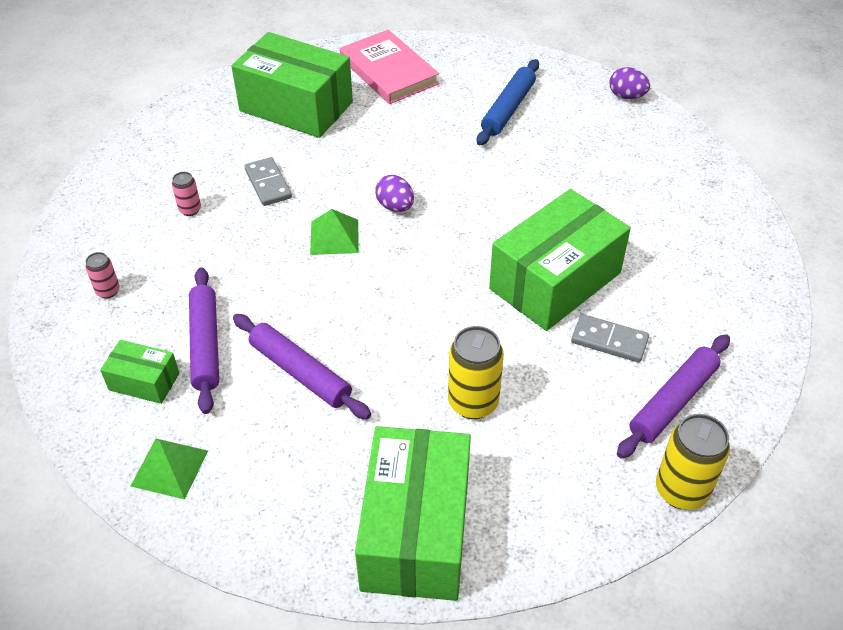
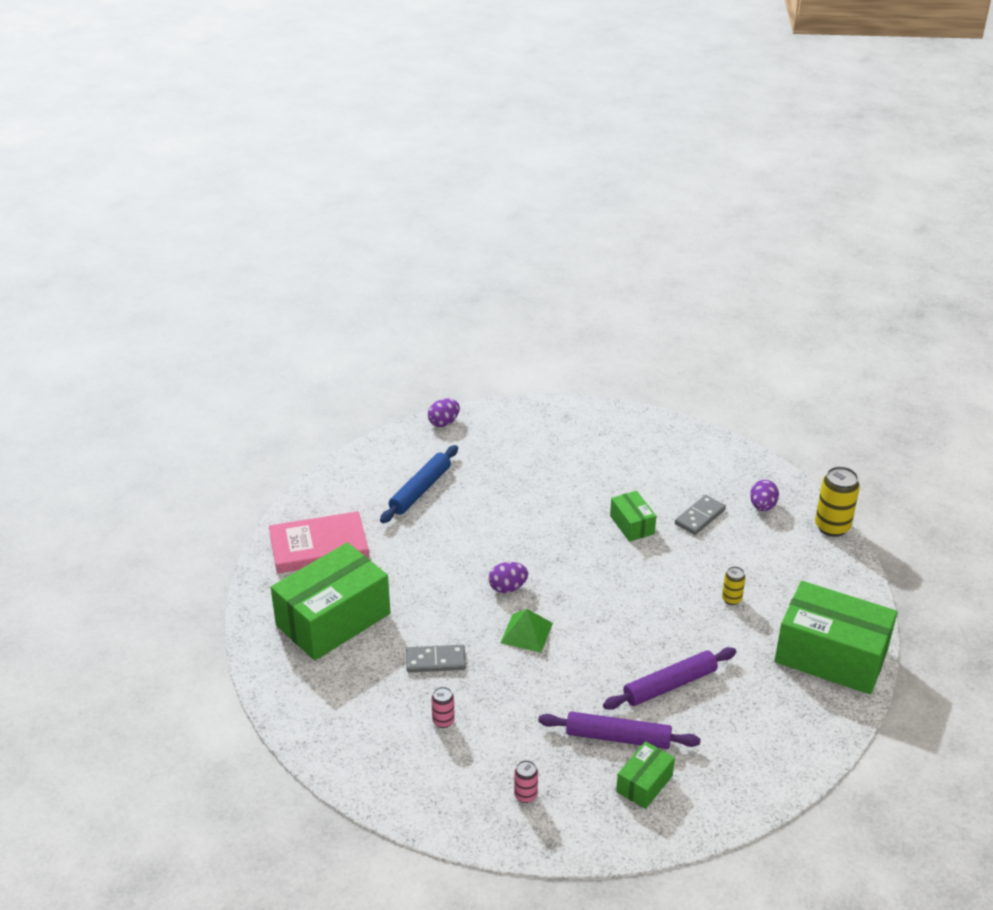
camera: 70 degrees left, 10 degrees down
(169, 468) = (738, 780): green pyramid -> none
(473, 402) = (731, 599): yellow can -> yellow can, size x0.53
(508, 109) = (420, 490): blue rolling pin -> blue rolling pin turned 75 degrees clockwise
(555, 281) = (632, 525): green box -> green box, size x0.48
(673, 401) = (762, 506): purple rolling pin -> purple egg

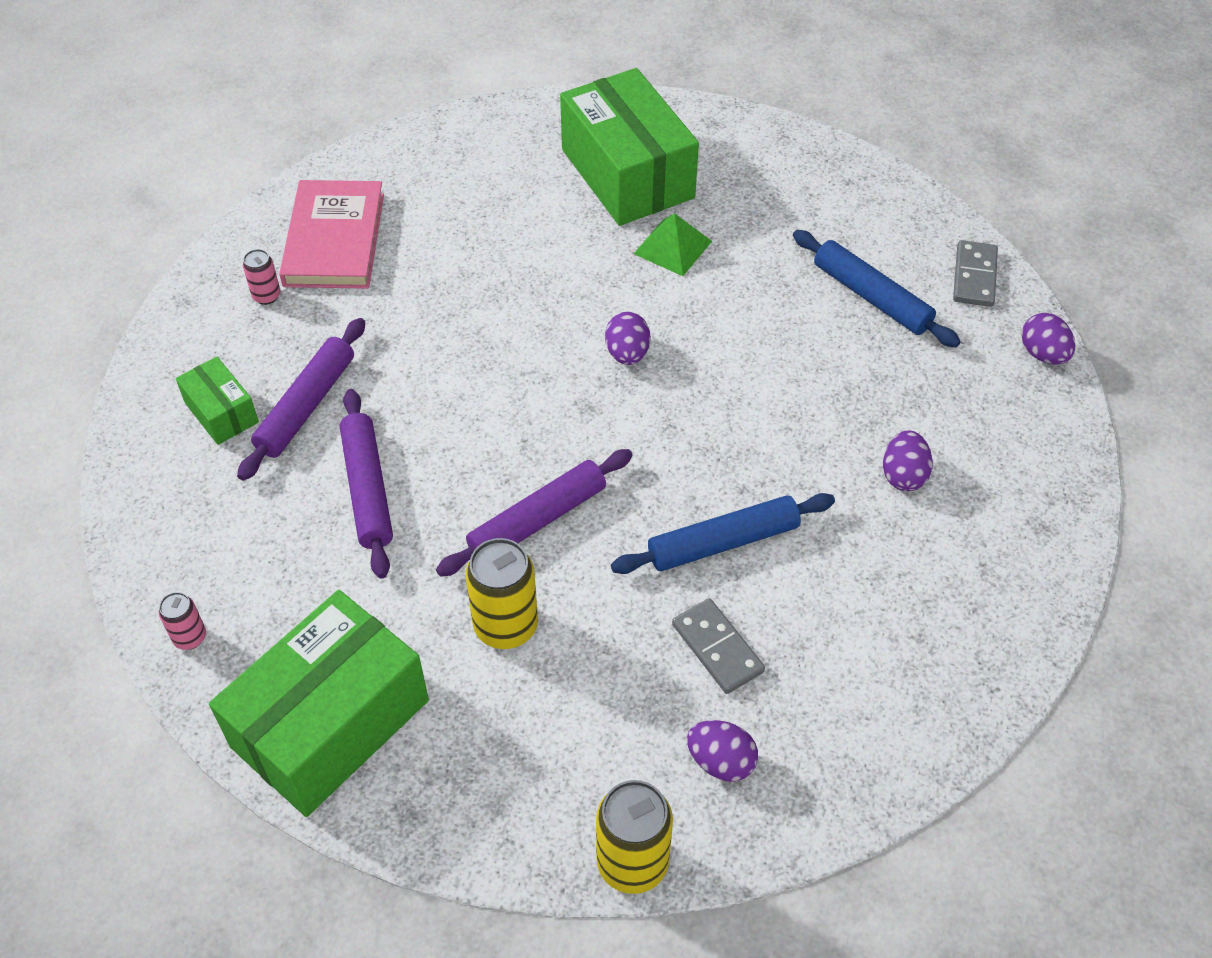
camera: 105 degrees right, 15 degrees up
(319, 546) = (772, 177): pink book -> pink book (334, 239)
(435, 661) = (517, 255): grey domino -> grey domino (974, 276)
(443, 721) = (415, 245): pink can -> pink can (190, 637)
(526, 633) = (531, 355): green pyramid -> green pyramid (673, 247)
(554, 465) = (903, 475): none -> purple egg
(632, 525) = (723, 542): green box -> blue rolling pin
(654, 602) = (537, 520): none -> purple rolling pin
(731, 599) = (506, 626): yellow can -> yellow can, size x1.88

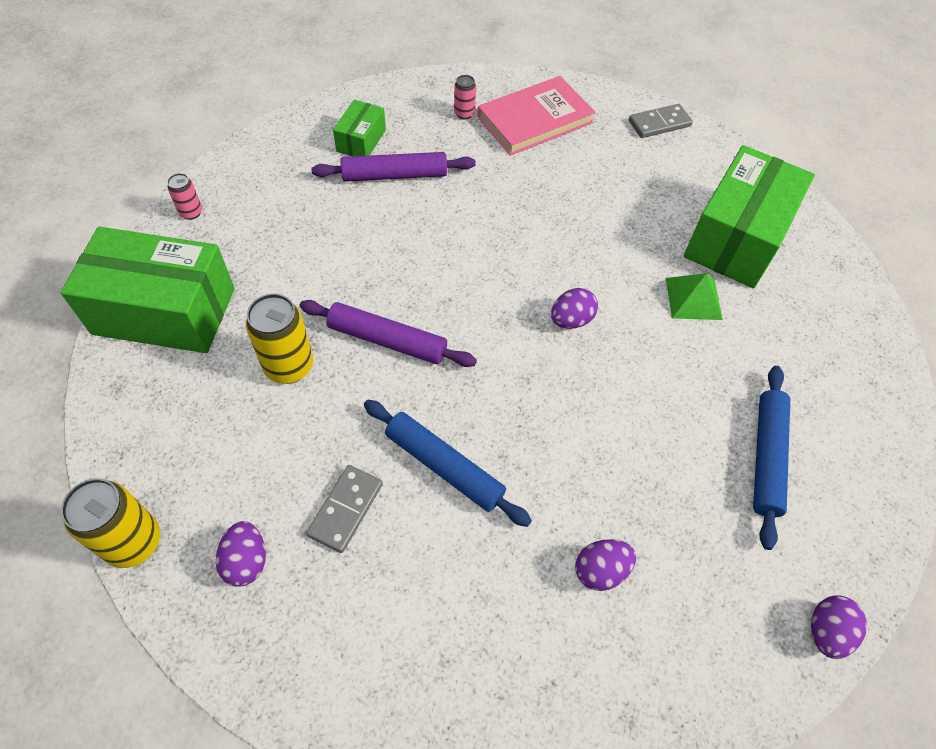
camera: 55 degrees right, 5 degrees up
(368, 489) = (352, 237): purple rolling pin -> none
(974, 276) = (862, 529): grey domino -> grey domino (659, 123)

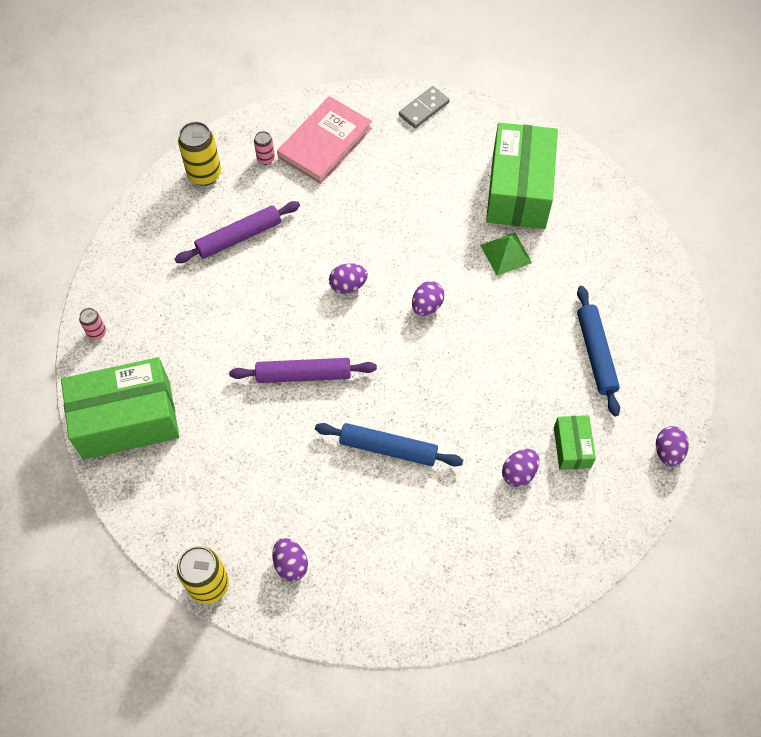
camera: 20 degrees left, 5 degrees up
(289, 366) = (244, 423): yellow can -> yellow can (204, 174)
(345, 509) = (337, 504): grey domino -> none
(361, 140) = (196, 216): green box -> green box (572, 447)
(488, 265) = (348, 285): none -> purple egg

